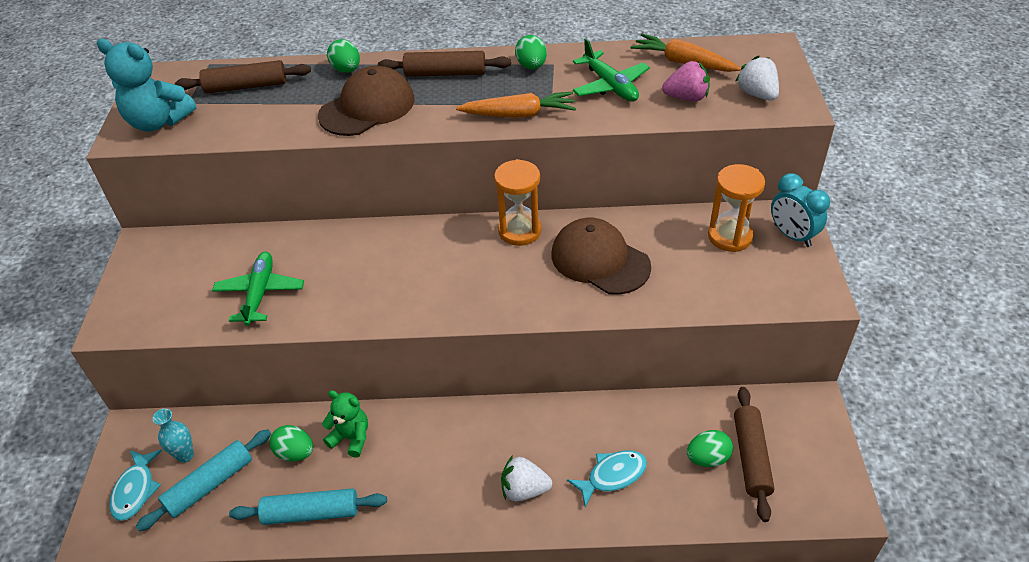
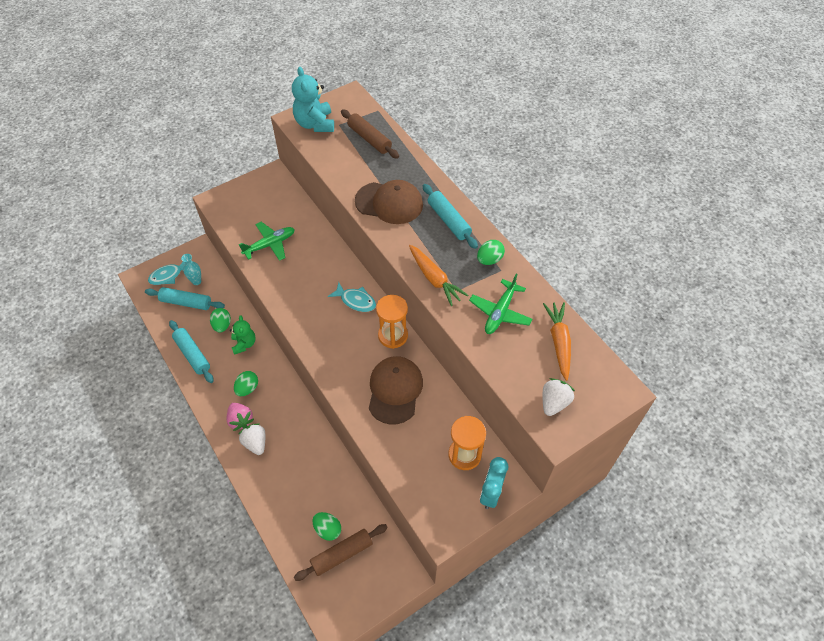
camera: 55 degrees right, 10 degrees up
(346, 70) = (417, 172): green egg -> green egg (247, 388)
(445, 73) = (448, 220): brown rolling pin -> turquoise rolling pin
(612, 476) = (288, 483): turquoise fish -> turquoise fish (356, 301)
(686, 97) = (518, 361): pink strawberry -> pink strawberry (240, 420)

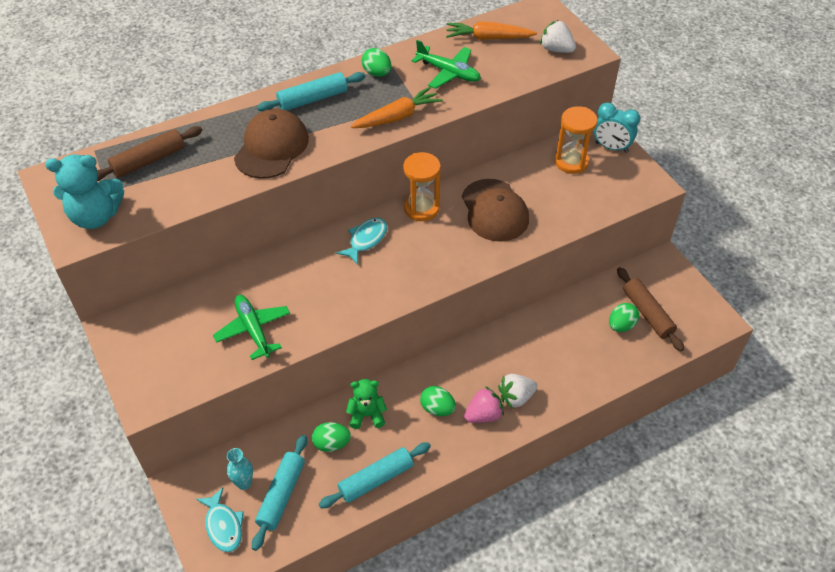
camera: 85 degrees left, 5 degrees down
(395, 390) = (494, 210): brown cap -> brown cap turned 120 degrees counterclockwise

